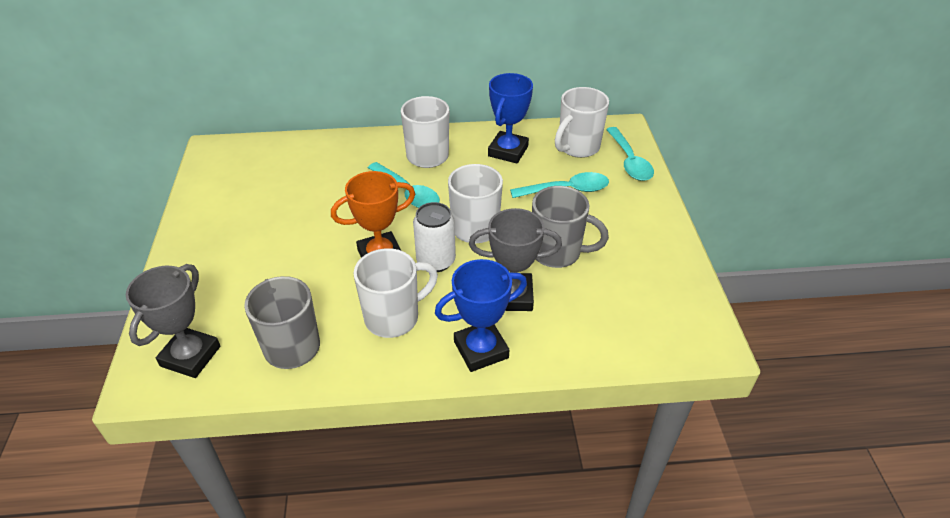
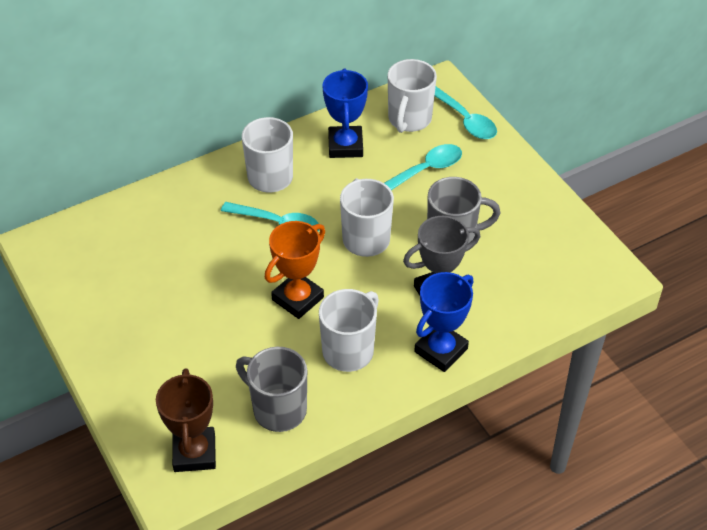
camera: 25 degrees left, 5 degrees up
(190, 356) = (194, 453): grey trophy -> brown trophy
(436, 261) = (351, 284): white can -> none

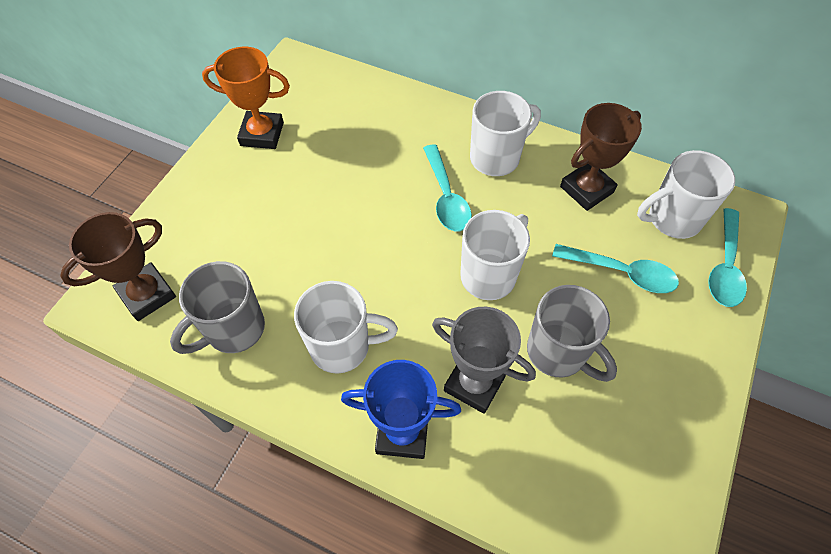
camera: 55 degrees right, 10 degrees up
(278, 409) = (233, 329): grey mug -> grey mug turned 135 degrees counterclockwise
(298, 298) = (372, 265): orange trophy -> orange trophy (262, 134)
(345, 146) = (586, 189): blue trophy -> brown trophy

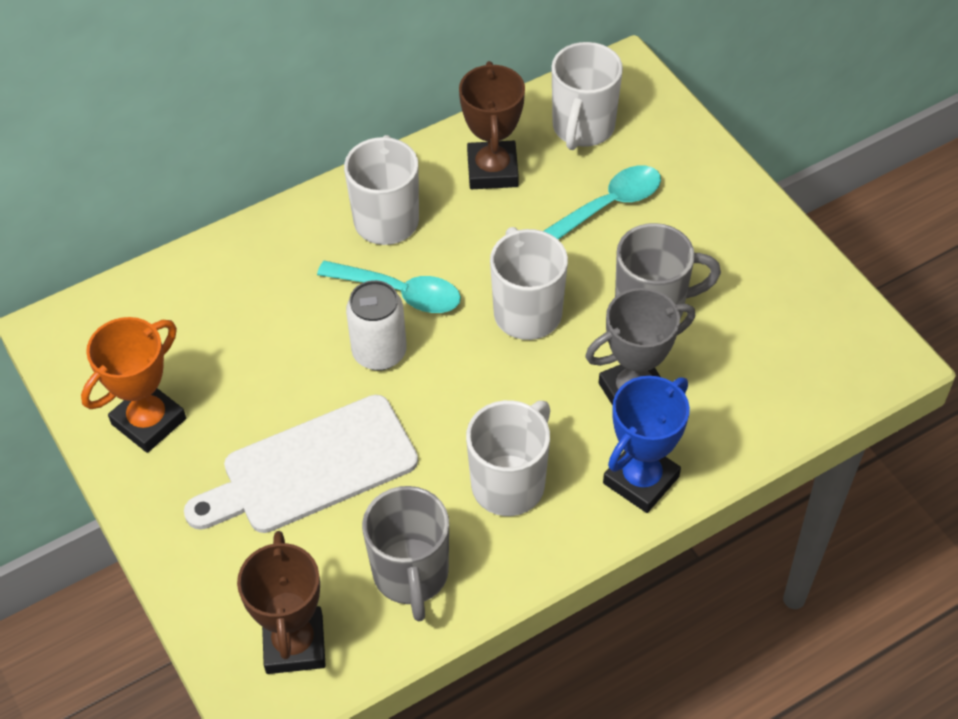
camera: 55 degrees left, 5 degrees down
(280, 229) = (311, 468): none -> white cutting board
(392, 213) = (379, 352): none -> white can
(725, 267) = (663, 127): turquoise spoon -> none

